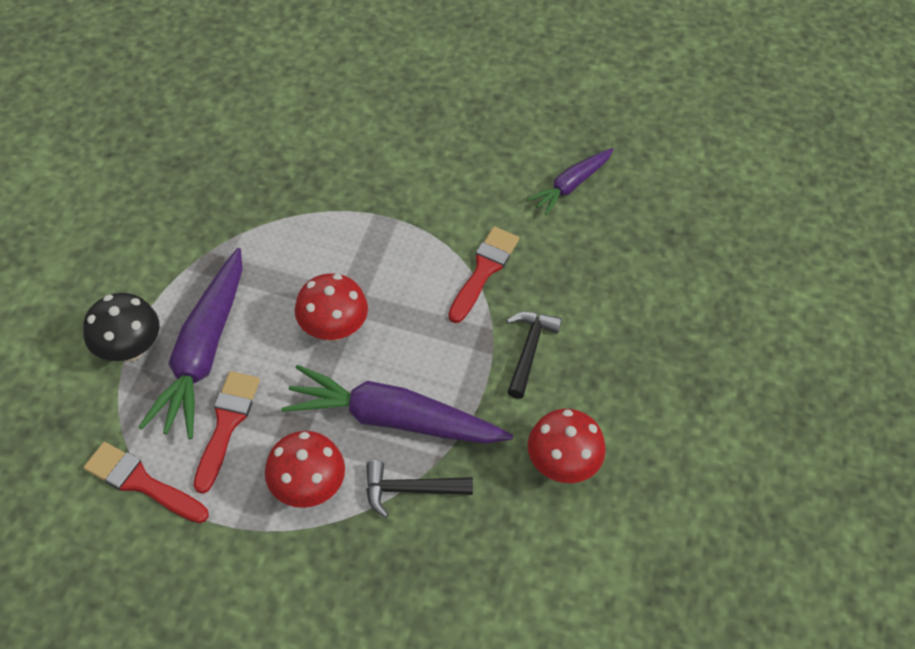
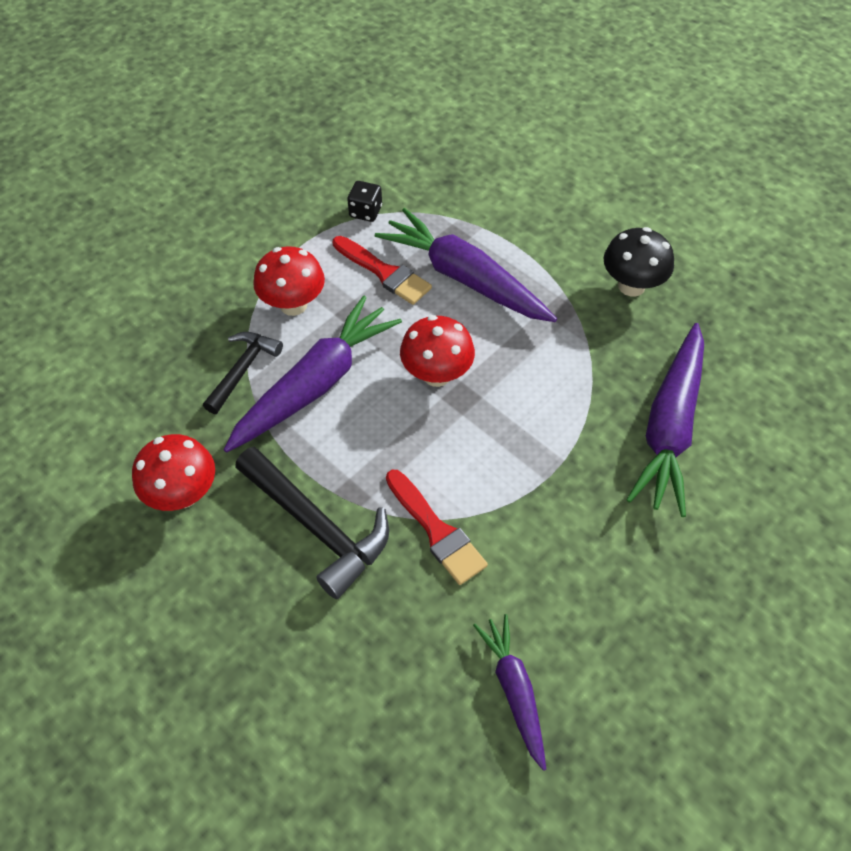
camera: 120 degrees right, 0 degrees up
(129, 349) = (494, 234): black mushroom -> black mushroom (631, 286)
(142, 483) = (365, 212): red brush -> black dice
(305, 157) = (669, 427): none -> purple carrot
(529, 350) = (317, 527): black hammer -> black hammer, size x1.62

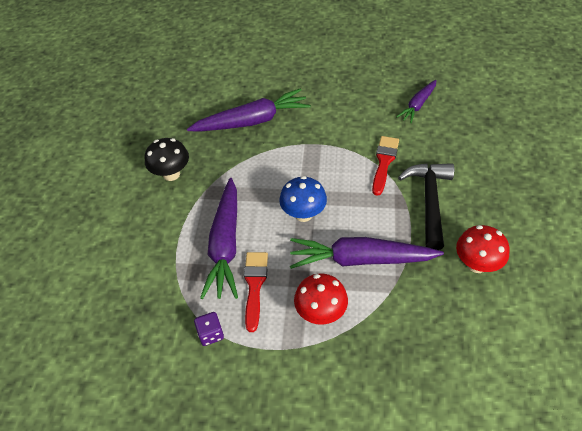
camera: 125 degrees left, 5 degrees down
(243, 370) = (387, 300): black hammer -> none
(365, 212) = (210, 334): black dice -> purple dice
(436, 374) = (303, 214): red mushroom -> blue mushroom

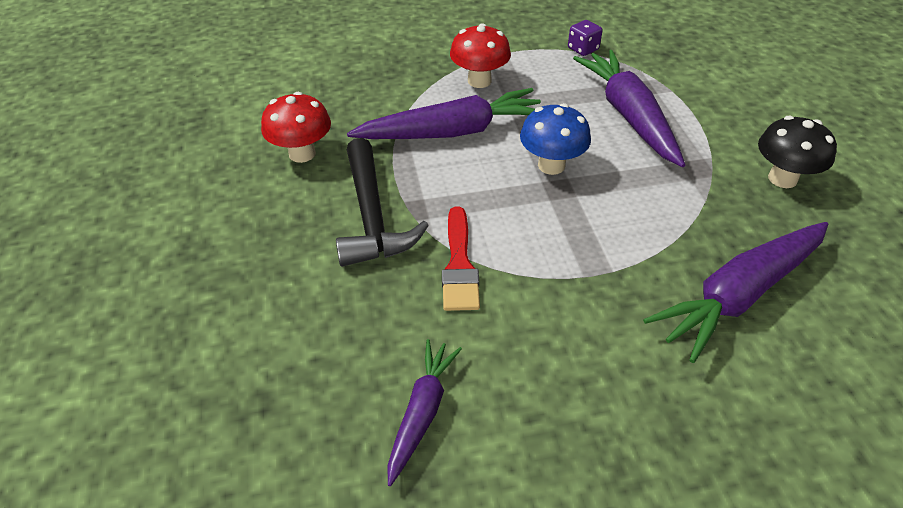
camera: 160 degrees right, 5 degrees down
(254, 286) = (565, 88): red brush -> none

